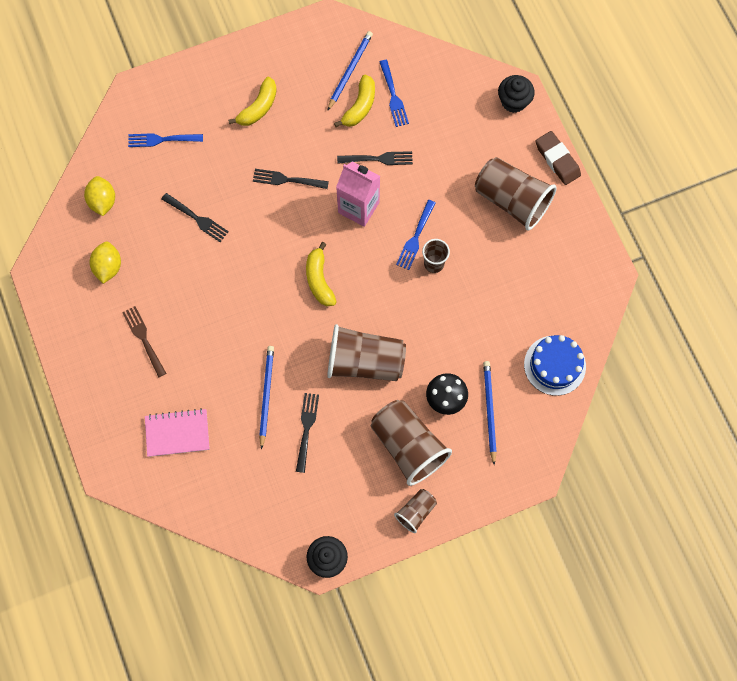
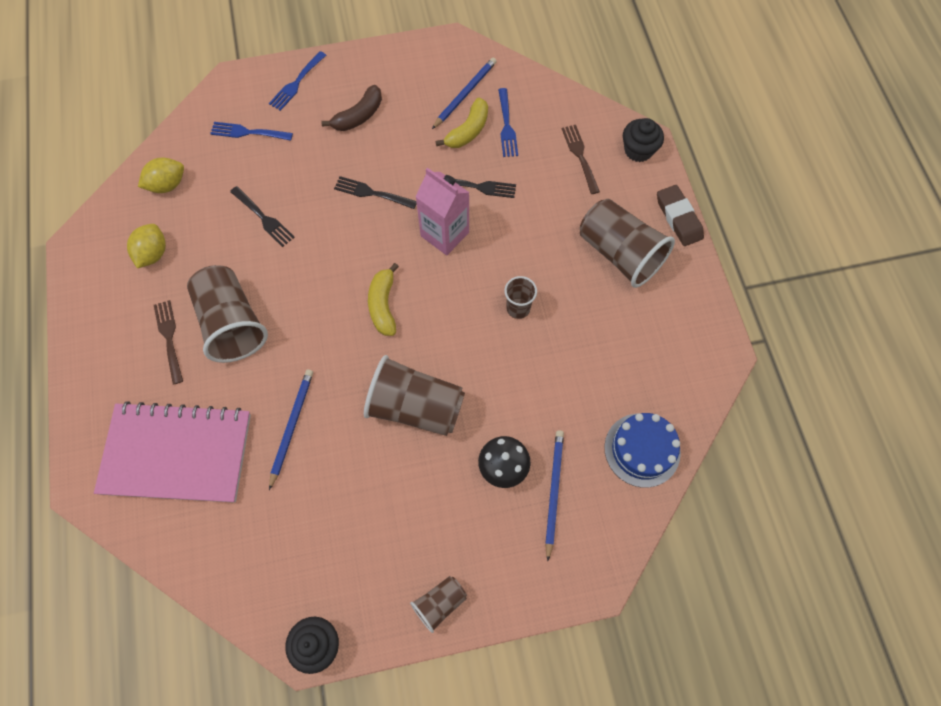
camera: 10 degrees right, 5 degrees down
(103, 201) = (167, 185): yellow lemon -> yellow lemon turned 60 degrees clockwise
(177, 433) = (177, 453): pink notebook -> pink notebook, size x1.84
(258, 107) = (359, 116): yellow banana -> brown banana
(306, 428) = (329, 475): black fork -> none
(408, 446) = (446, 517): brown cup -> brown cup (232, 323)
(415, 237) = (502, 276): blue fork -> blue fork (296, 83)
(463, 115) = (580, 156): none -> brown fork

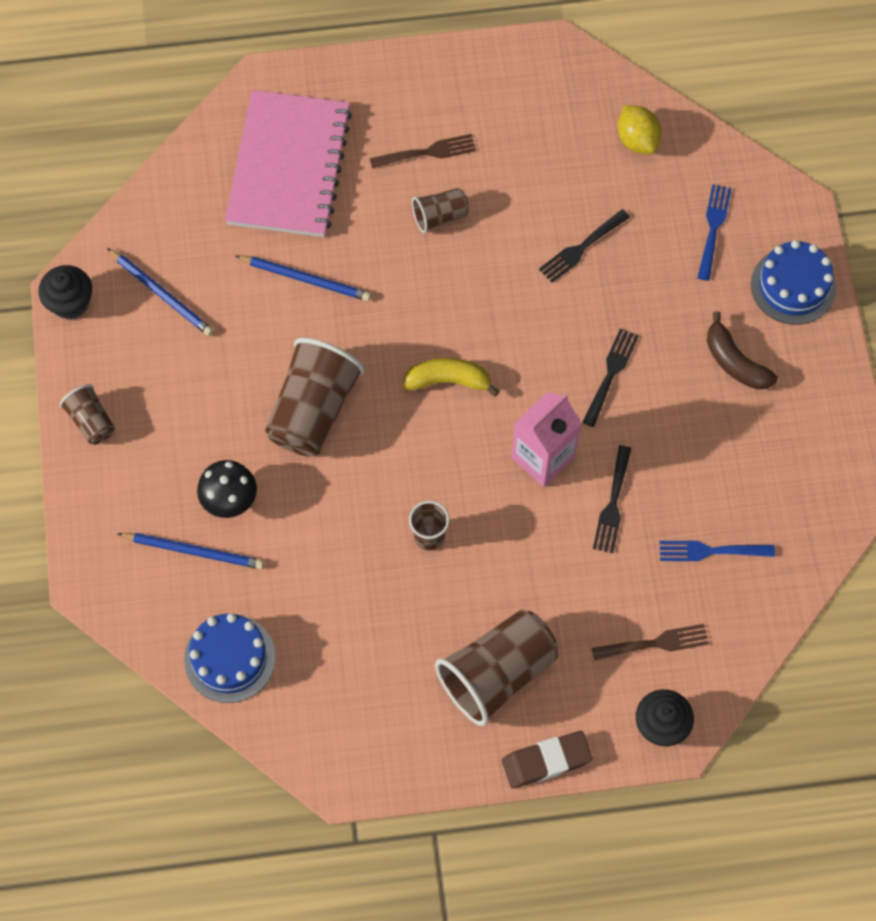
camera: 95 degrees right, 0 degrees up
(153, 254) = (540, 130): yellow lemon -> none
(232, 323) = (440, 216): brown cup -> brown cup, size x0.51
(296, 83) = (793, 286): blue fork -> blue cake
(465, 94) = (768, 500): blue pencil -> blue pencil (162, 294)
(468, 131) = (704, 499): yellow banana -> none

